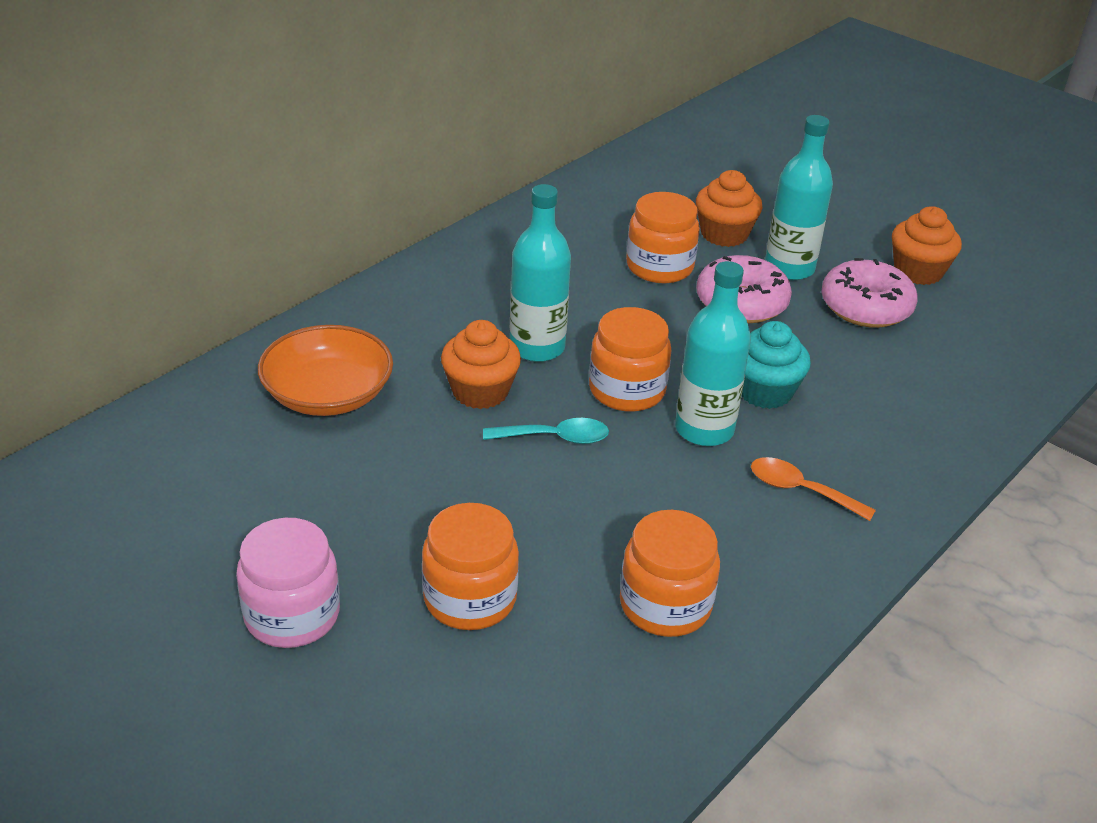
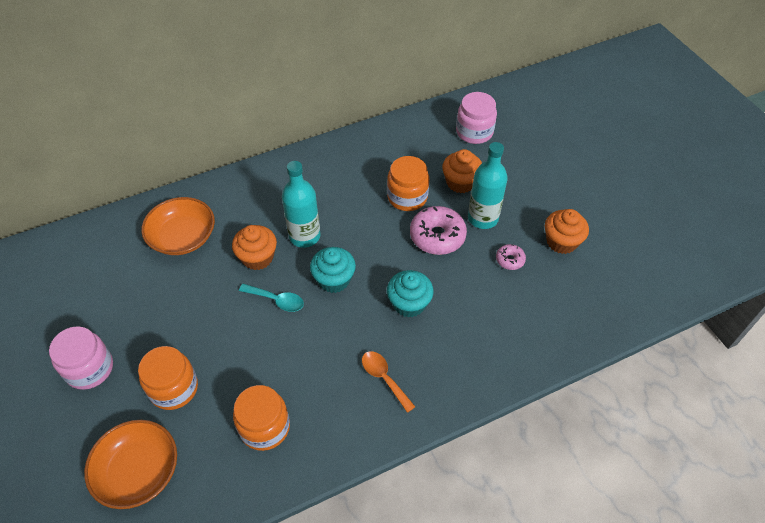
camera: 25 degrees right, 15 degrees up
(494, 730) = (138, 471): none -> orange bowl
(627, 390) = (334, 280): orange jar -> turquoise cupcake
(697, 173) = (474, 132): none -> pink jar
(704, 430) = (358, 320): turquoise bottle -> none
(865, 307) = (510, 260): pink donut -> pink donut, size x0.51

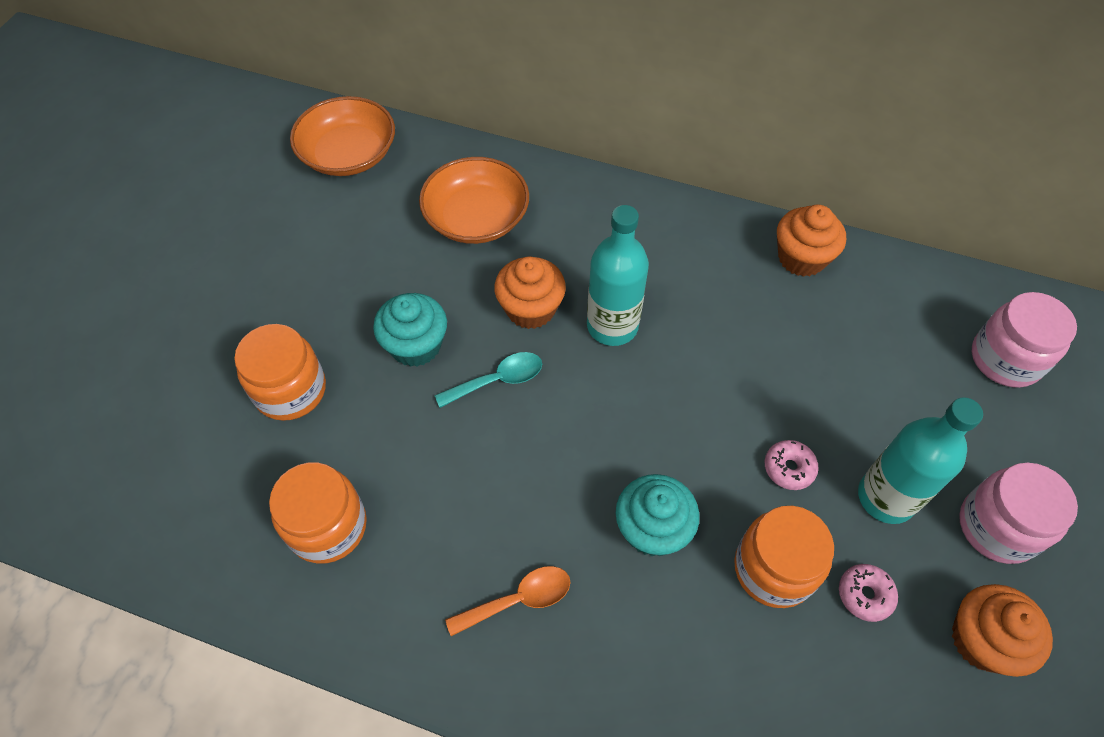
camera: 45 degrees right, 5 degrees up
(89, 369) = (241, 295): pink jar -> pink jar (997, 527)
(138, 471) = (168, 452): orange bowl -> orange bowl (349, 154)
(276, 300) = (497, 380): turquoise spoon -> turquoise spoon turned 90 degrees counterclockwise
(334, 280) = (590, 412): turquoise cupcake -> turquoise cupcake (415, 345)
(384, 378) = (518, 600): orange spoon -> orange spoon turned 60 degrees clockwise
(407, 197) = (802, 378): orange jar -> orange jar (773, 569)
(437, 236) = (789, 468): pink donut -> pink donut, size x0.51
(460, 182) = (905, 418): orange cupcake -> orange cupcake (801, 258)

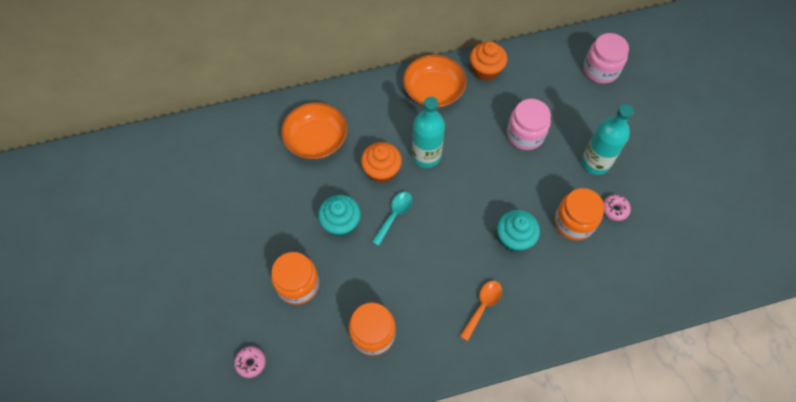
camera: 35 degrees left, 5 degrees up
(349, 154) = (217, 144): orange bowl -> orange bowl (433, 90)
(789, 468) = (549, 175): pink donut -> pink donut (251, 363)
(982, 640) = (667, 198): orange cupcake -> none
(997, 527) = (643, 148): pink jar -> pink jar (525, 134)

